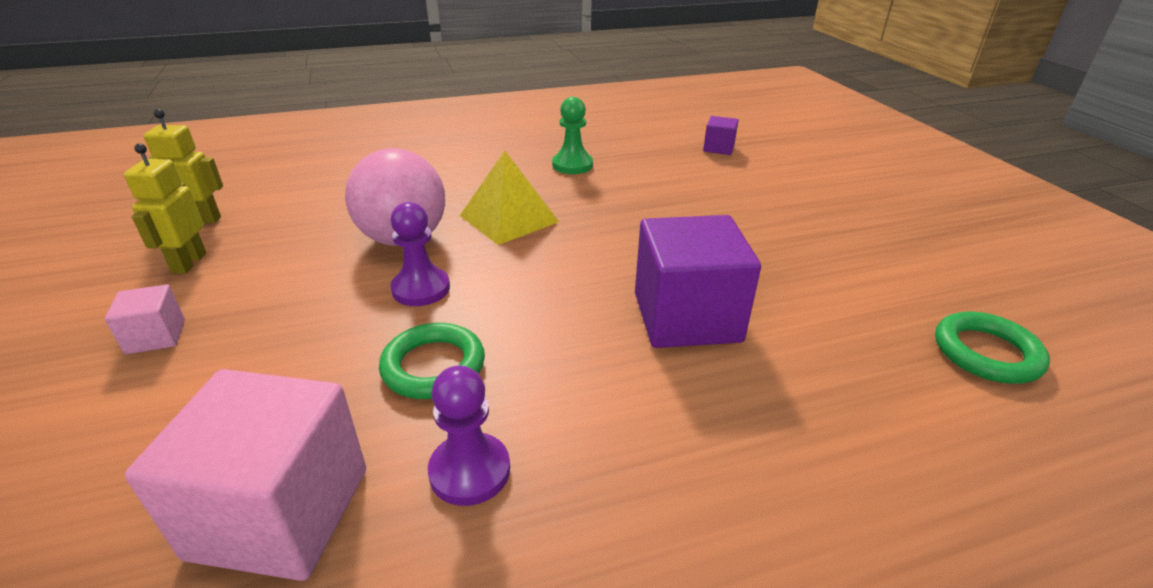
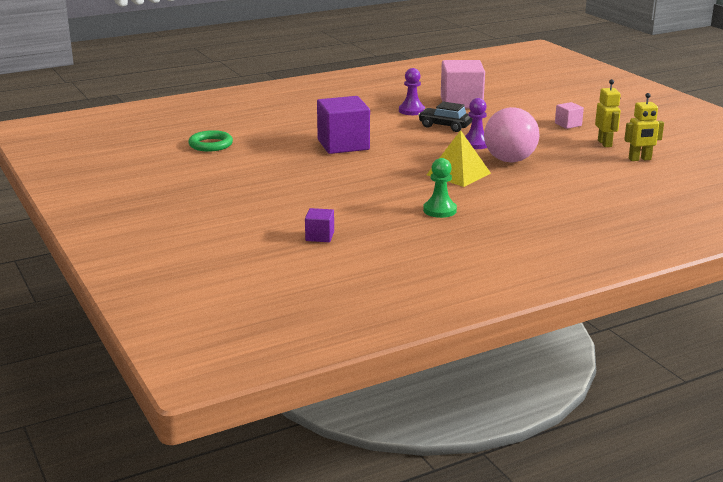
camera: 170 degrees right, 10 degrees down
(433, 366) = (445, 126): green ring -> black car

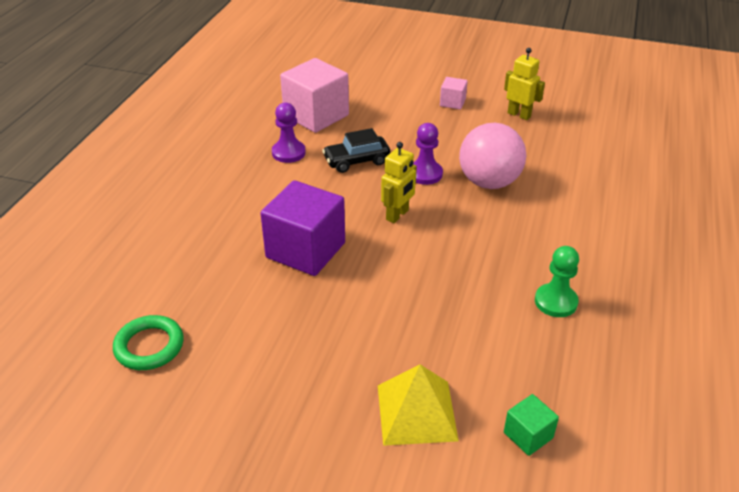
camera: 45 degrees left, 15 degrees up
(319, 236) = (528, 435): purple cube -> green cube
(458, 174) = (481, 231): yellow pyramid -> yellow pyramid (416, 412)
(640, 159) = (574, 123): yellow robot -> yellow robot (397, 215)

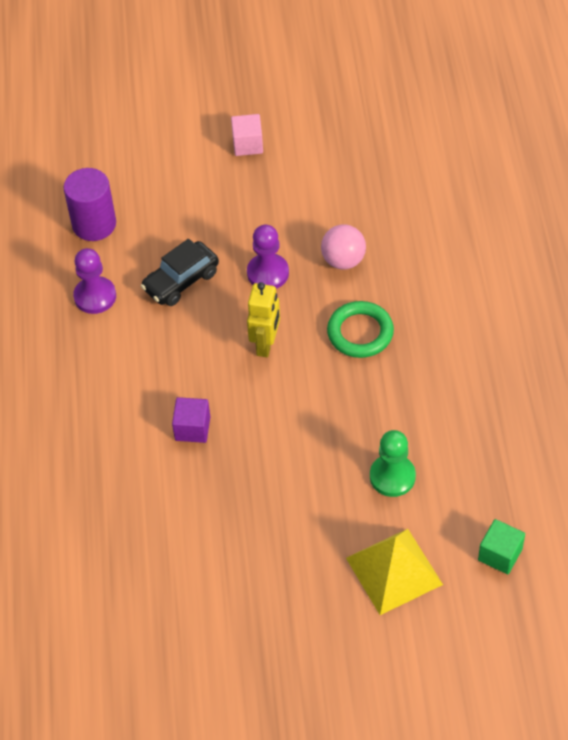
camera: 20 degrees left, 15 degrees up
(149, 346) = (103, 603): green ring -> green ring (360, 333)
(305, 250) = (192, 428): purple cube -> purple cube, size x0.48
(316, 115) = (94, 224): pink cube -> purple cylinder
(489, 182) = (343, 260): pink ball -> pink ball, size x0.58
(519, 115) = (334, 139): yellow robot -> none
(555, 302) = (472, 398): green pawn -> green pawn (392, 476)

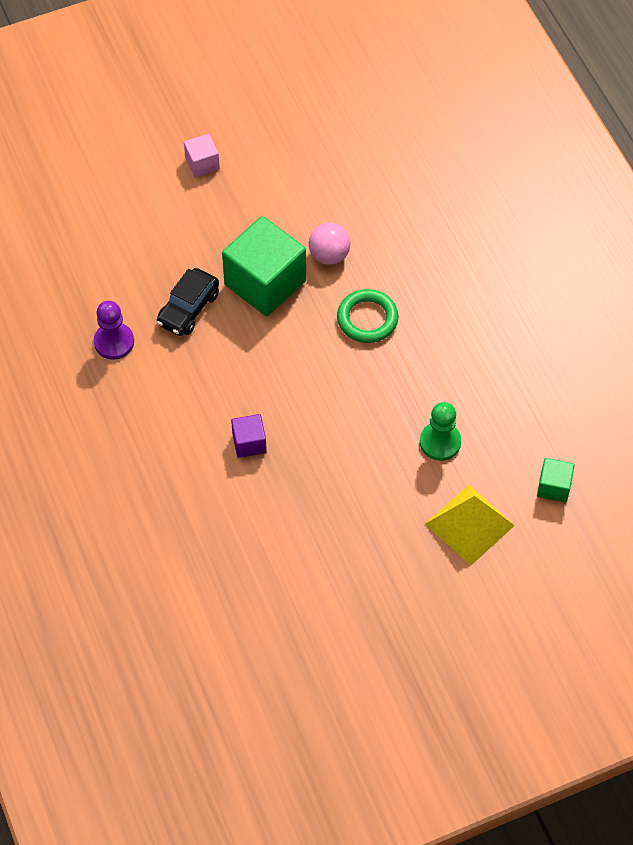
camera: 20 degrees left, 5 degrees up
(94, 224) = (87, 273): purple cylinder -> none
(266, 344) = (287, 350): yellow robot -> none
(268, 273) = (265, 283): purple pawn -> green cube

